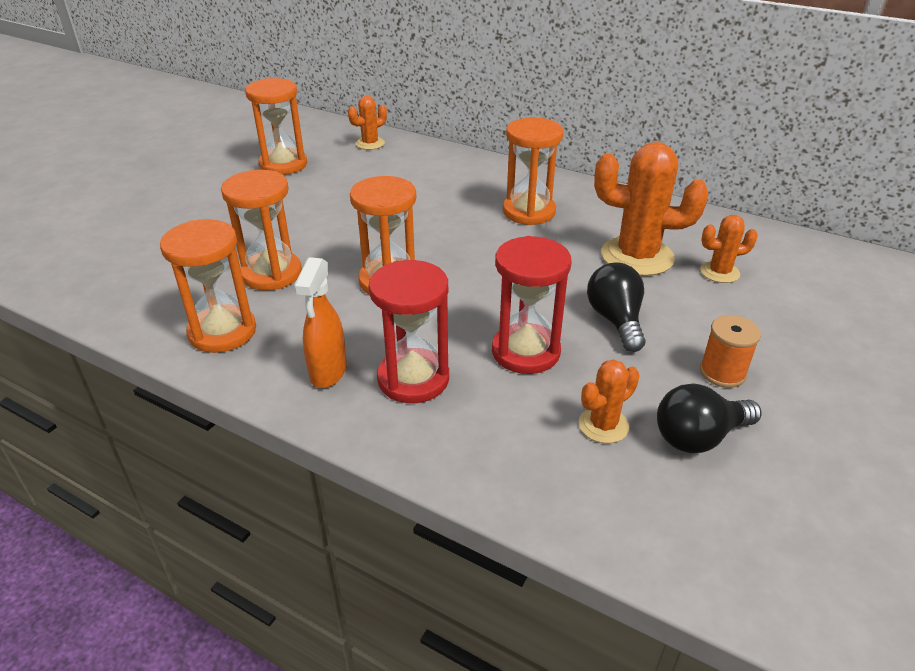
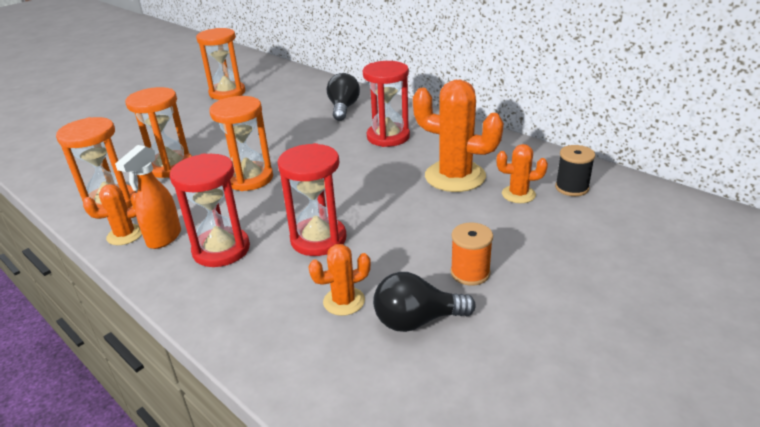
camera: 15 degrees right, 5 degrees down
(370, 144) = (298, 81): orange cactus -> orange cactus (125, 235)
(529, 212) = (388, 137): orange hourglass -> red hourglass
(615, 320) = (406, 223): black light bulb -> black light bulb (343, 108)
(771, 259) = (571, 188): none -> black spool

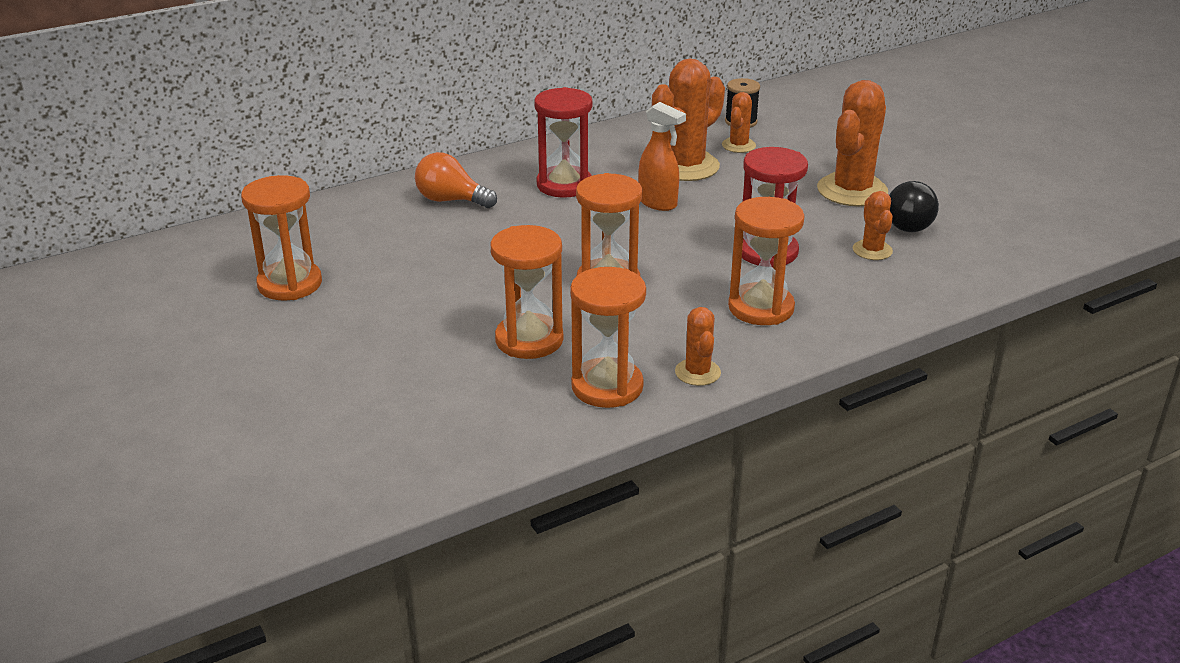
camera: 75 degrees left, 0 degrees up
(164, 238) = (719, 344): orange spray bottle -> orange spray bottle (658, 203)
(221, 249) = (761, 308): red hourglass -> orange hourglass
(343, 108) = (451, 200): black light bulb -> orange light bulb
(470, 273) = (852, 190): orange spool -> orange cactus

